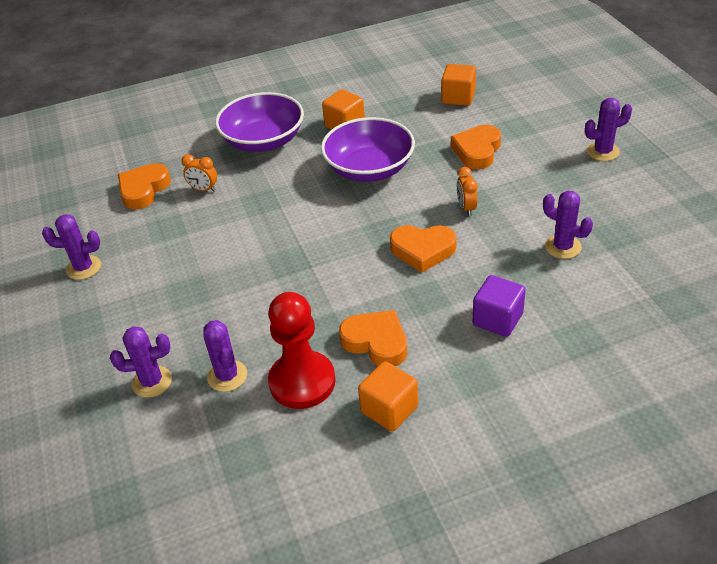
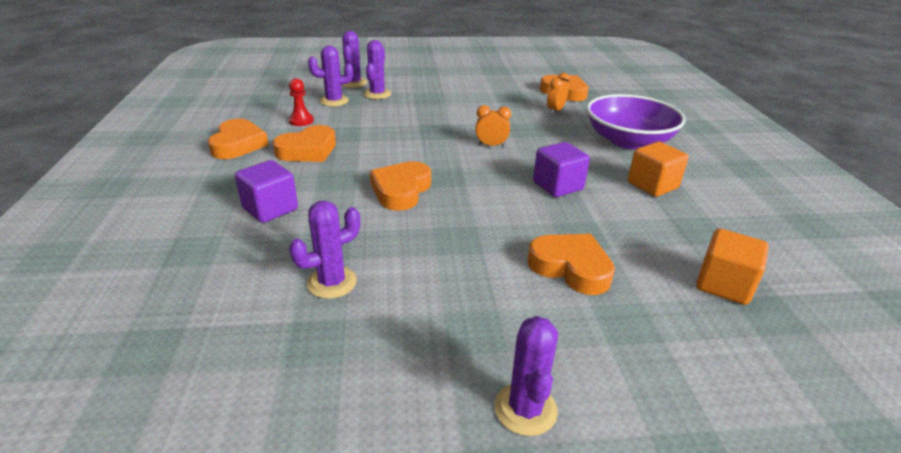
camera: 100 degrees right, 10 degrees down
(84, 268) = (480, 72): purple cactus -> purple cactus (377, 94)
(302, 382) = (301, 121): red pawn -> red pawn, size x0.48
(369, 169) = (557, 186): purple bowl -> purple cube
(389, 409) = (238, 144): orange cube -> orange heart
(466, 208) = (452, 231): orange clock -> orange clock (491, 145)

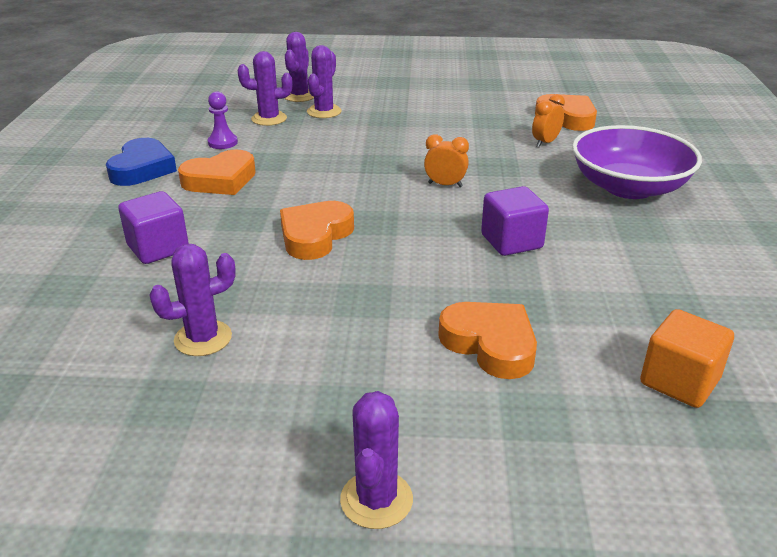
camera: 10 degrees right, 0 degrees up
(238, 144) = (142, 169): orange heart -> blue heart
(301, 121) = (222, 142): red pawn -> purple pawn
(652, 185) = (637, 248): orange cube -> none

